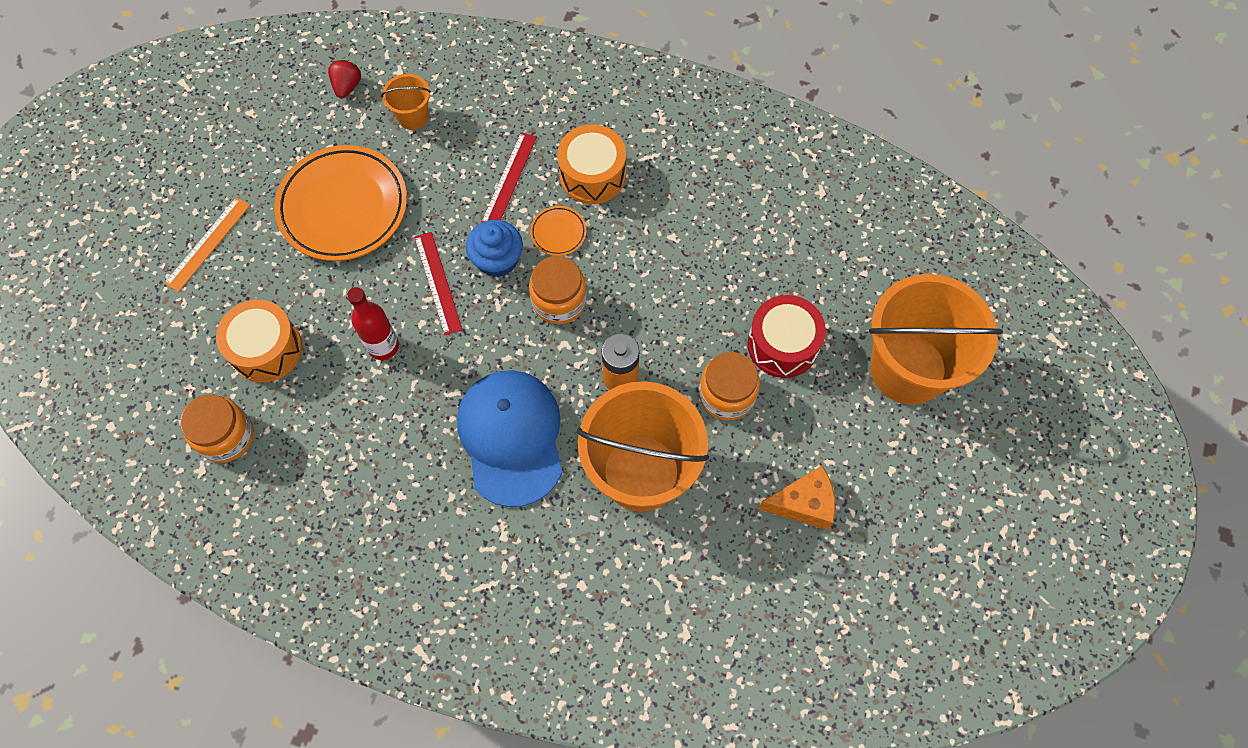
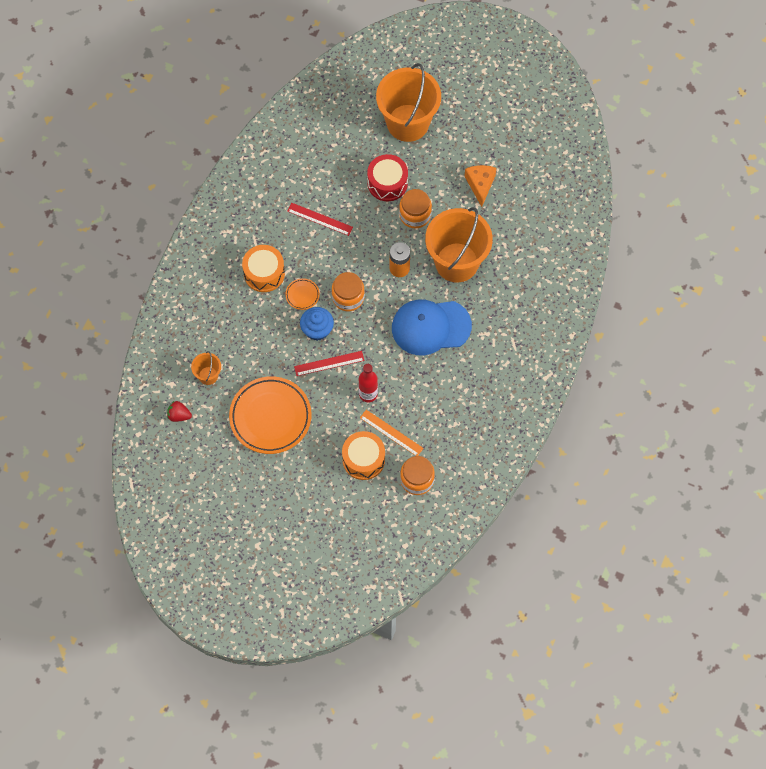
camera: 85 degrees left, 0 degrees up
(208, 244) = (287, 496): orange ruler -> orange ruler (391, 433)
(509, 179) = (262, 321): red ruler -> red ruler (320, 219)

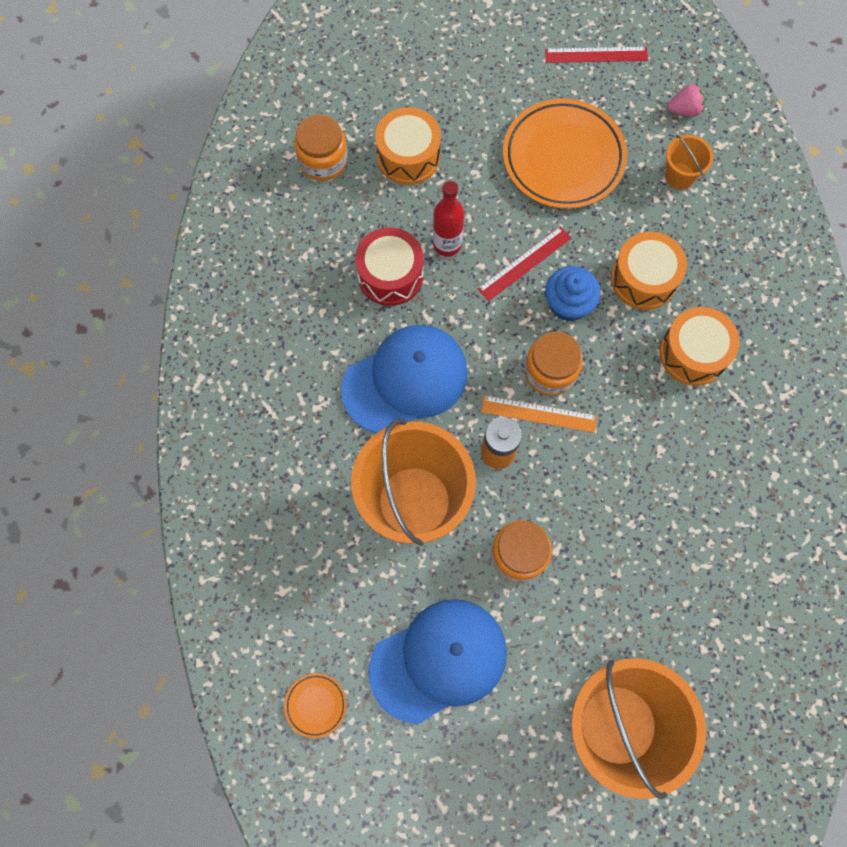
camera: 155 degrees right, 5 degrees up
(179, 415) = (684, 110): red strawberry -> pink strawberry
(266, 325) = (643, 279): none -> orange drum
(302, 295) = (618, 345): orange plate -> orange plate (316, 705)
(320, 219) = (662, 478): red ruler -> red ruler (596, 55)
(387, 183) = (591, 591): red drum -> red drum (390, 275)
(391, 433) = (388, 206): orange ruler -> orange ruler (539, 414)
(480, 185) = (439, 660): orange cheese -> blue cap

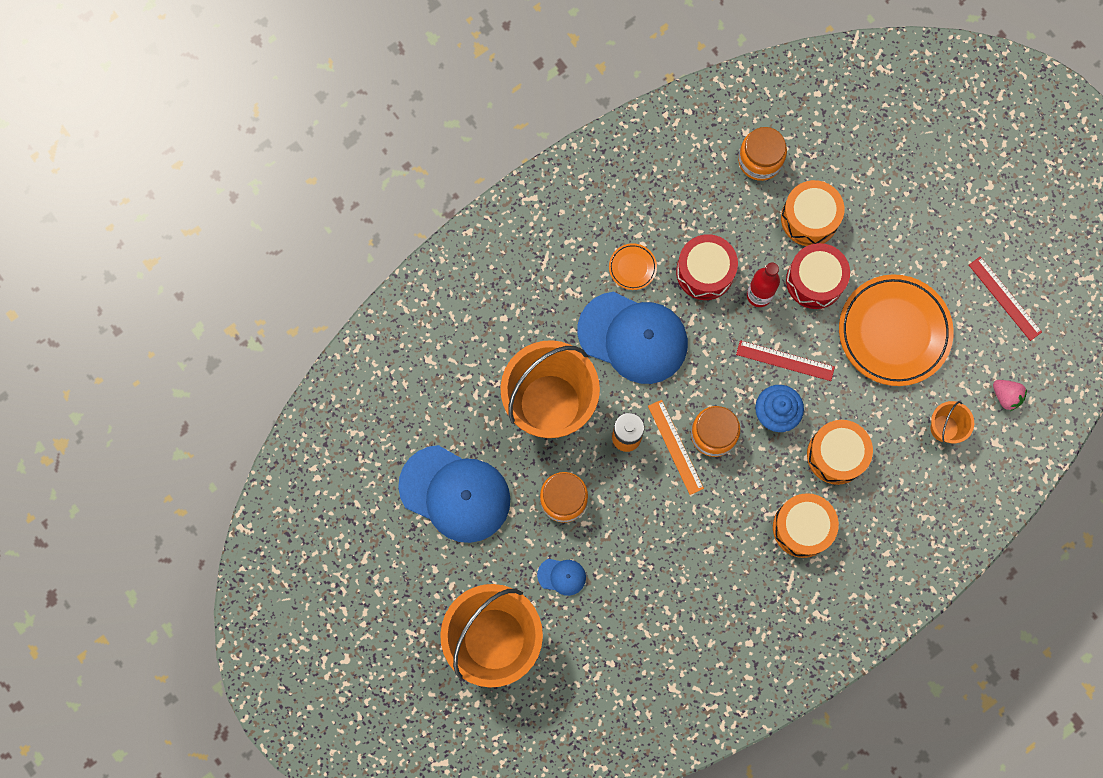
camera: 55 degrees right, 5 degrees up
(316, 705) = (371, 434): orange plate -> orange plate (632, 267)
(468, 190) = (815, 280): none -> red drum
(595, 610) = (562, 576): none -> blue cap

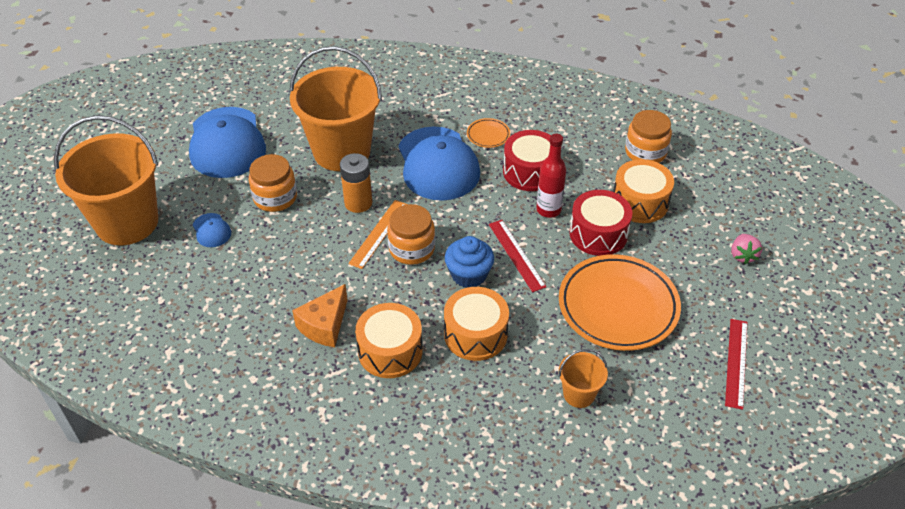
camera: 50 degrees right, 30 degrees down
(739, 557) = (325, 325): none -> orange cheese
(1006, 396) = (657, 421): pink strawberry -> pink strawberry (742, 256)

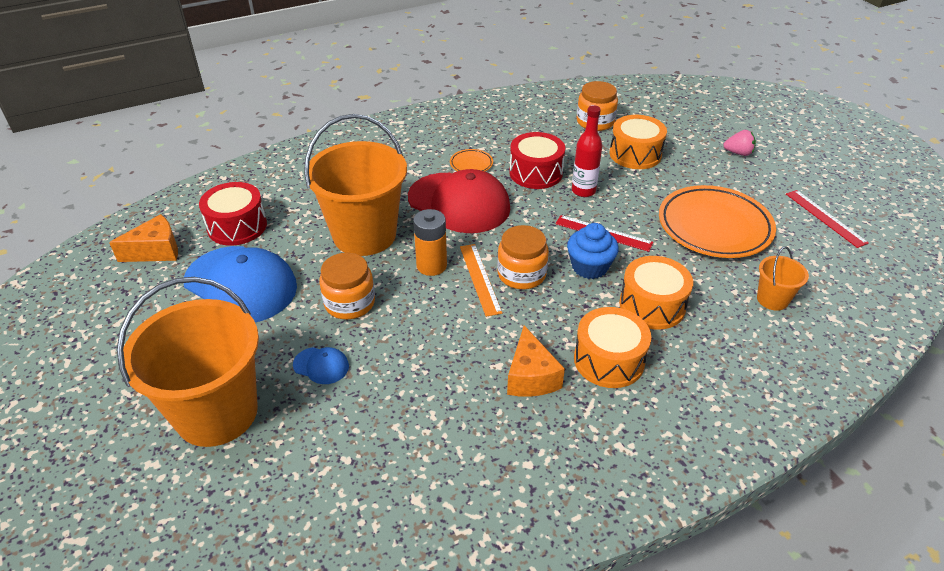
camera: 40 degrees left, 5 degrees down
(205, 87) = (156, 251): none -> orange cheese
(438, 164) = (459, 203): blue cap -> red cap
(598, 234) = (637, 188): red drum -> red drum (237, 226)
(742, 256) = (738, 153): pink strawberry -> pink strawberry turned 45 degrees counterclockwise

